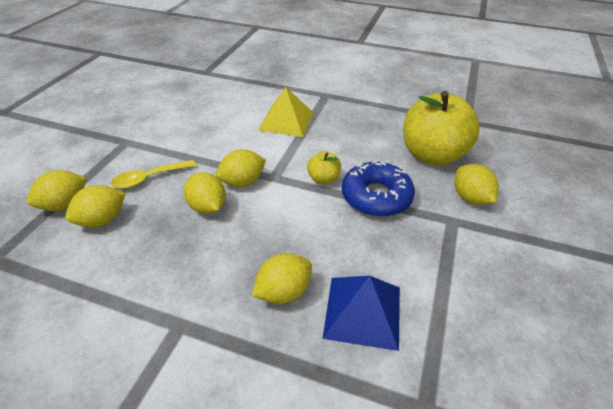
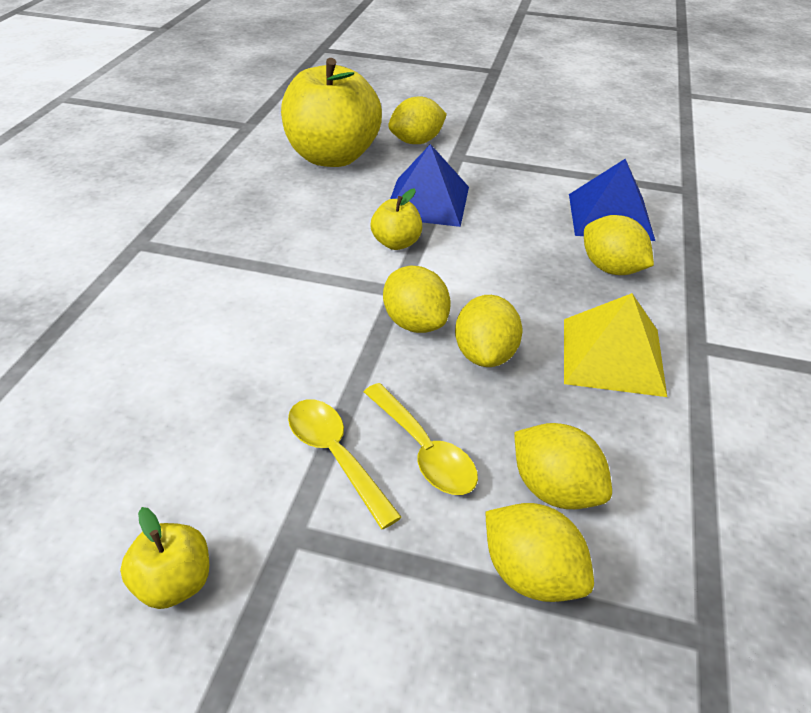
camera: 95 degrees left, 0 degrees up
(121, 118) = (174, 582): none -> yellow apple
(159, 153) = (336, 456): none -> yellow spoon
(207, 207) = (485, 354): yellow lemon -> yellow lemon turned 45 degrees counterclockwise
(286, 121) = (227, 287): yellow pyramid -> yellow pyramid (612, 356)
(376, 197) = (427, 202): blue donut -> blue pyramid

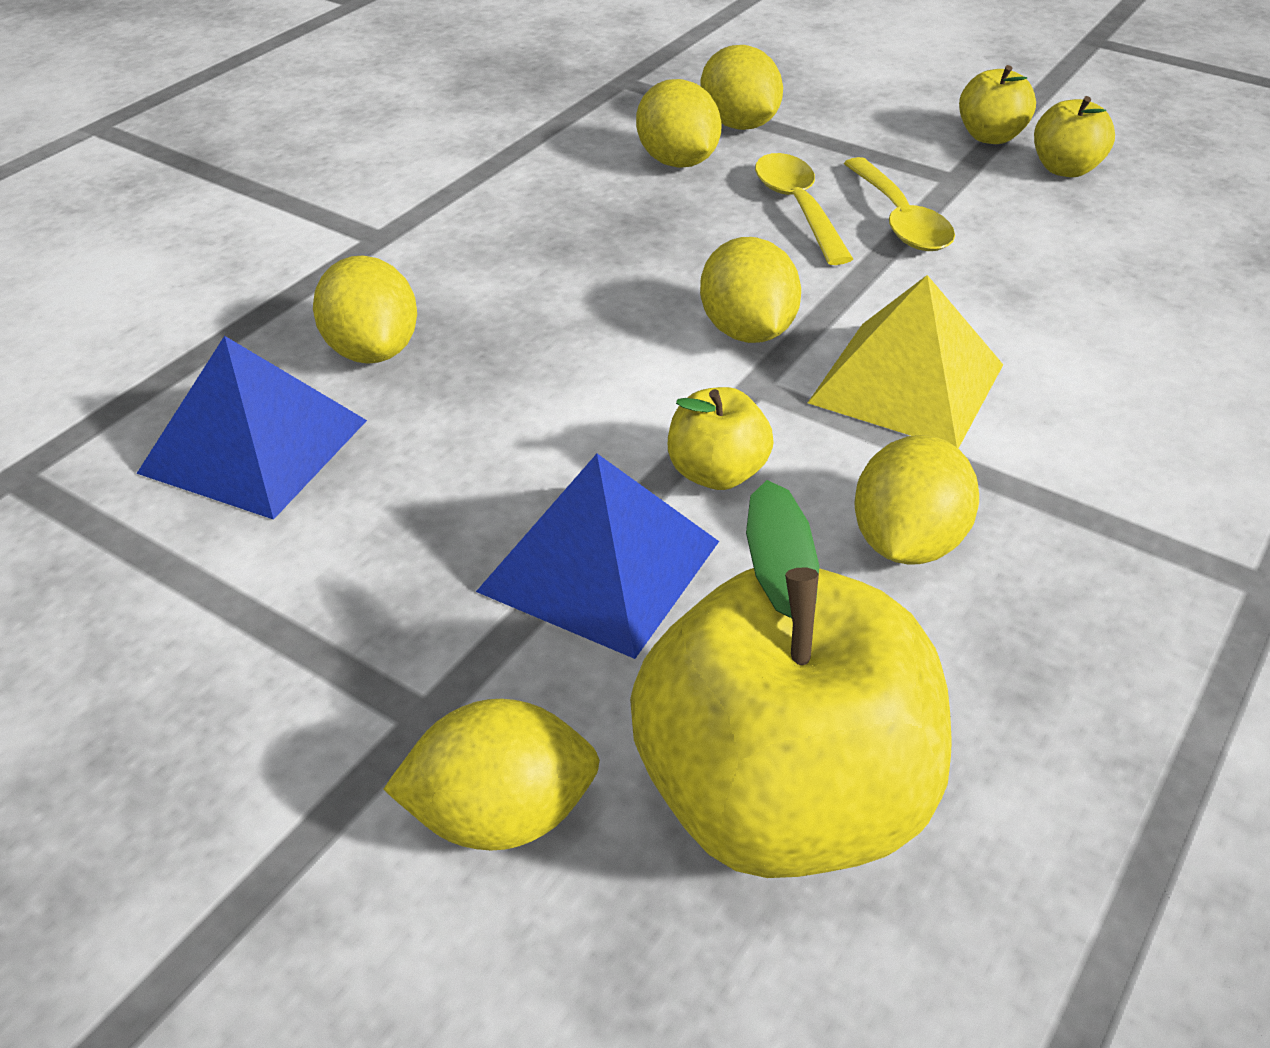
camera: 160 degrees left, 0 degrees up
(253, 631) = (990, 136): none -> yellow apple
(485, 354) = (669, 276): yellow lemon -> yellow lemon (907, 542)
(612, 356) = (502, 246): yellow pyramid -> yellow pyramid (907, 383)

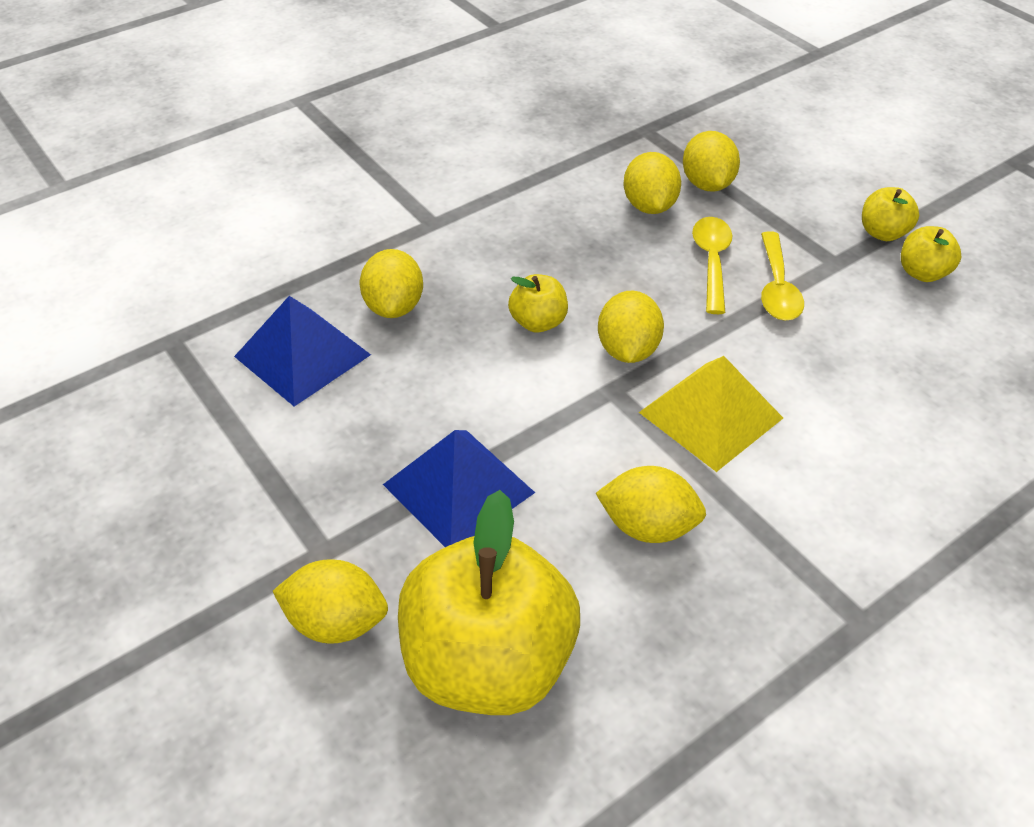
camera: 20 degrees right, 5 degrees up
(717, 473) = (557, 446): yellow apple -> yellow apple (538, 322)
(907, 542) = (648, 526): yellow lemon -> yellow lemon turned 60 degrees clockwise

